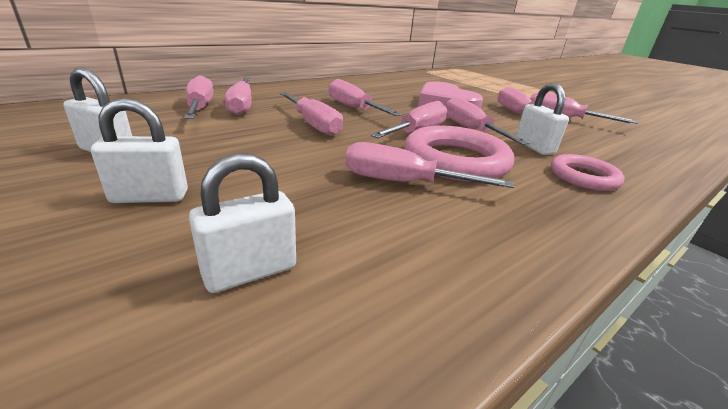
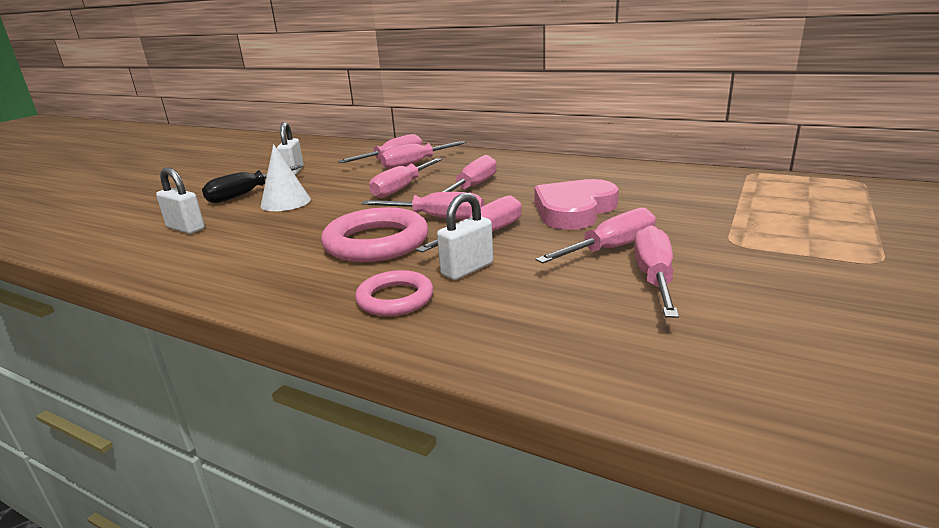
camera: 70 degrees right, 5 degrees down
(150, 197) = (246, 194): white padlock -> black screwdriver
(254, 177) = (285, 202): none -> white cone
(403, 182) = (310, 235): pink screwdriver -> none

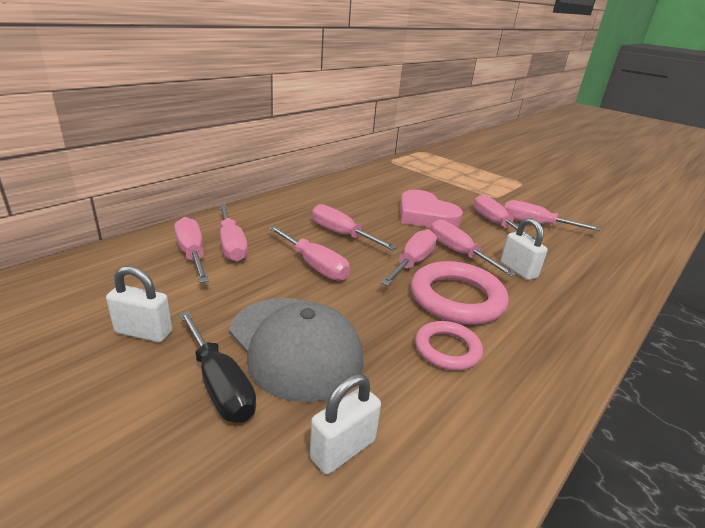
camera: 80 degrees left, 5 degrees up
(285, 202) = (295, 346): white cone -> grey cap
(395, 299) = (564, 304): pink ring -> pink ring (447, 349)

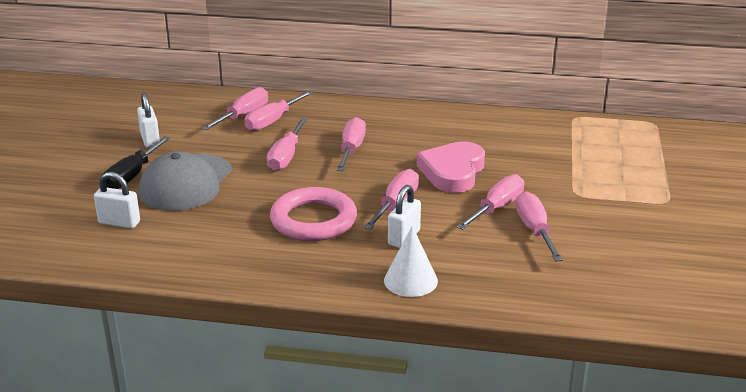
camera: 60 degrees right, 0 degrees up
(412, 263) = (346, 190): pink screwdriver -> none
(447, 349) = (240, 231): pink ring -> none
(592, 293) = (410, 280): none -> white cone

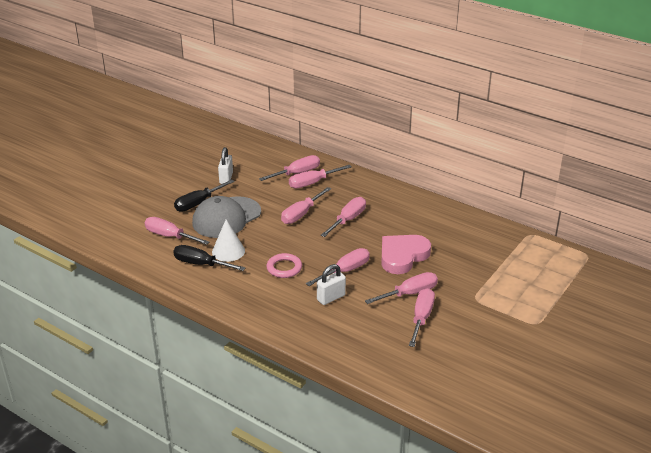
camera: 25 degrees right, 5 degrees up
(119, 222) = (170, 236): white padlock -> pink screwdriver
(192, 244) = (201, 264): none -> black screwdriver
(313, 220) = (284, 268): pink ring -> pink ring, size x0.60
(410, 280) = (311, 329): white cone -> white cone (228, 251)

